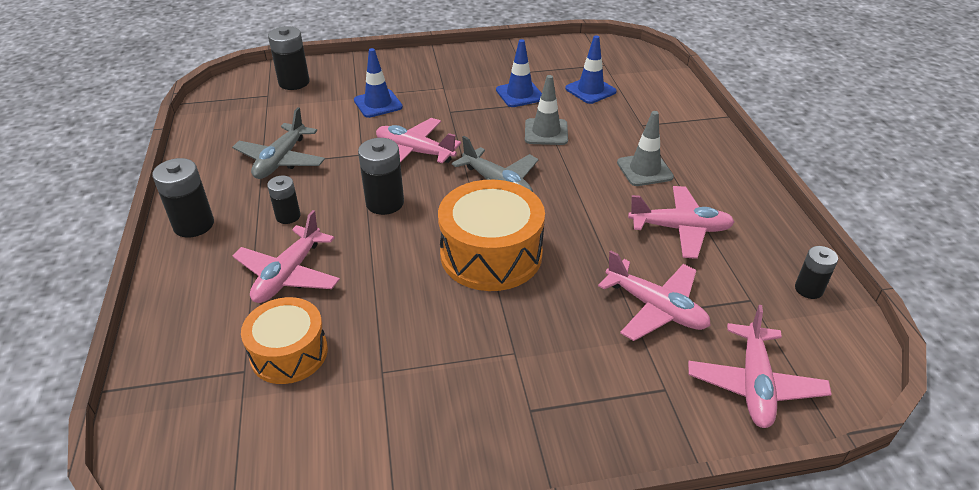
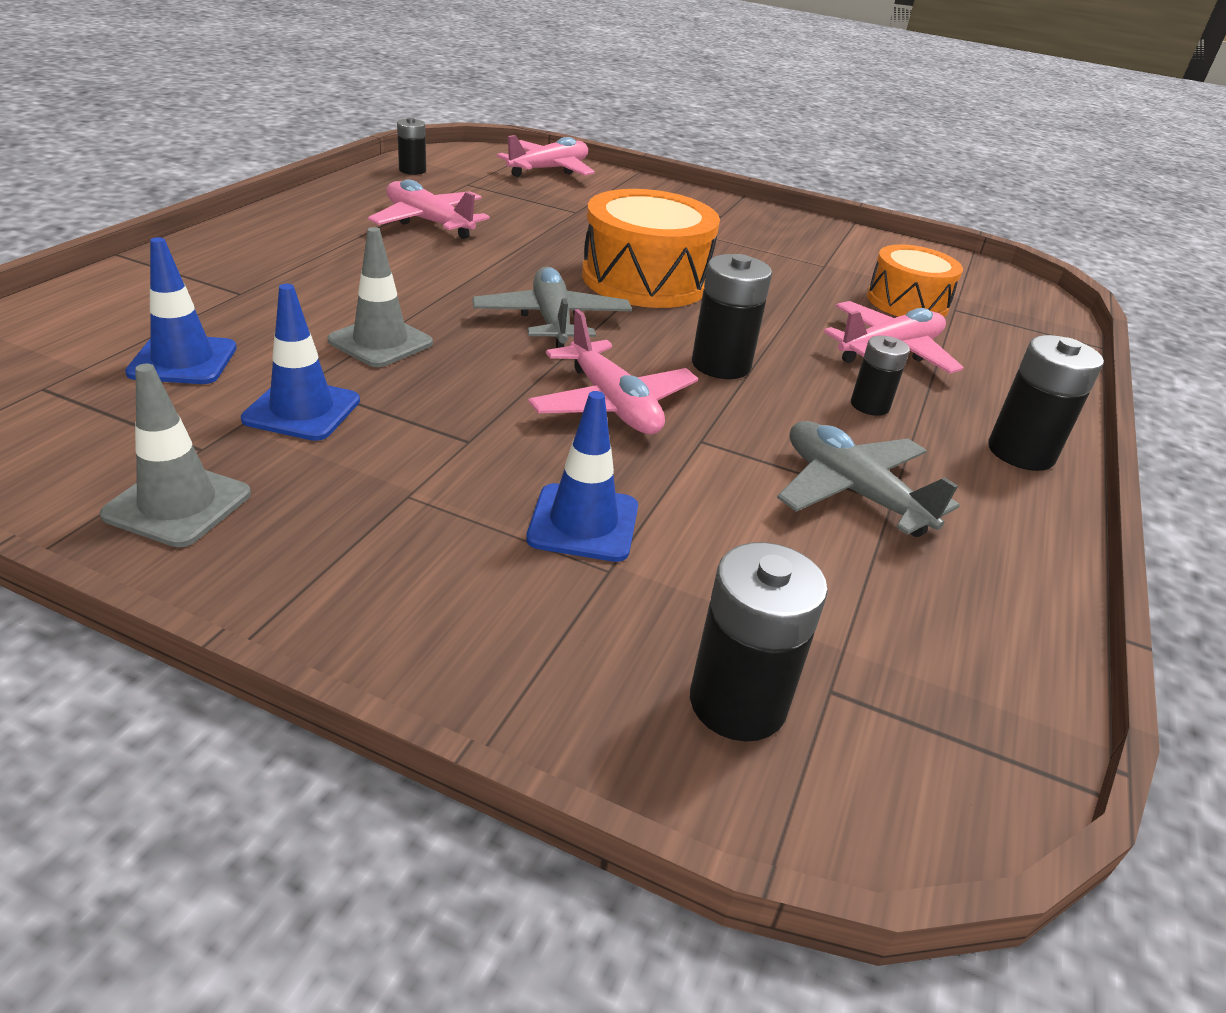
camera: 150 degrees left, 5 degrees down
(281, 160) = (852, 492): grey plane -> grey plane turned 90 degrees counterclockwise
(644, 170) = (354, 261): grey traffic cone -> grey traffic cone (178, 504)
(655, 308) = (550, 207): pink plane -> none

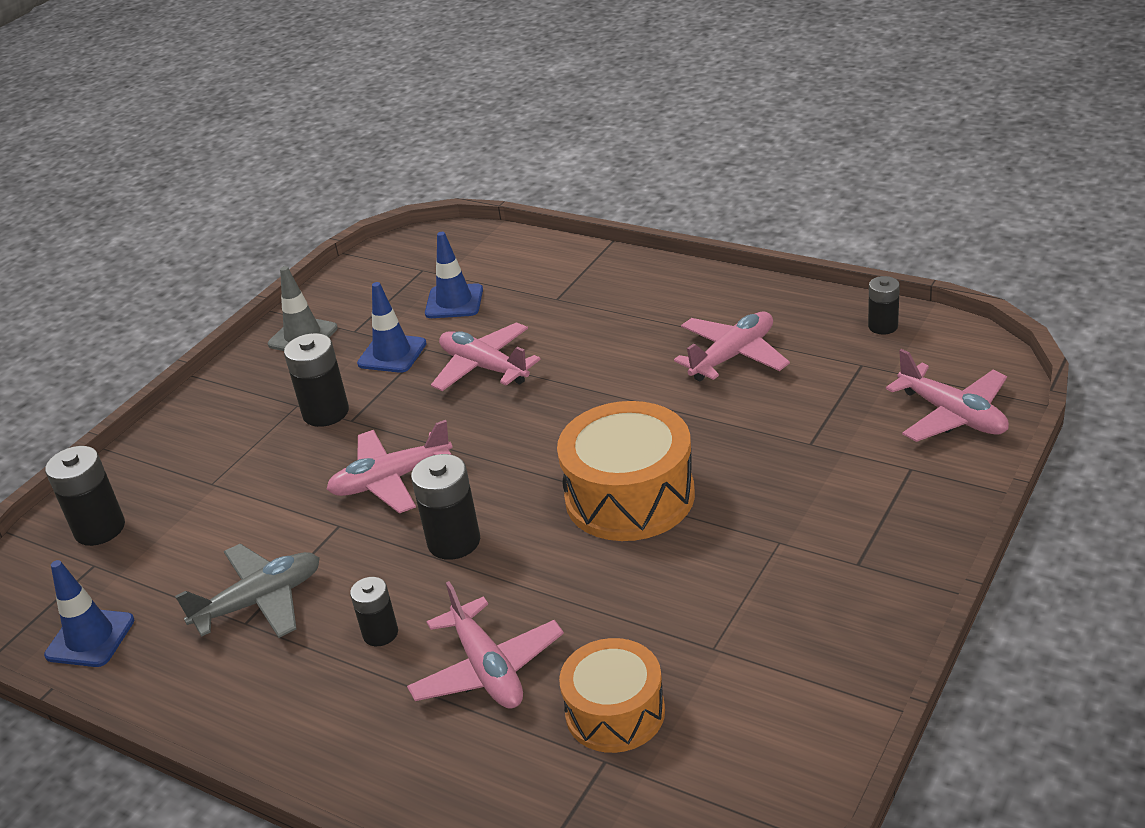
camera: 105 degrees right, 0 degrees up
(380, 342) = (484, 367): grey traffic cone -> pink plane
(552, 321) = (528, 443): grey plane -> none
(583, 523) = (255, 472): blue traffic cone -> blue traffic cone (90, 638)
(1021, 452) = (293, 728): black battery -> black battery (326, 412)

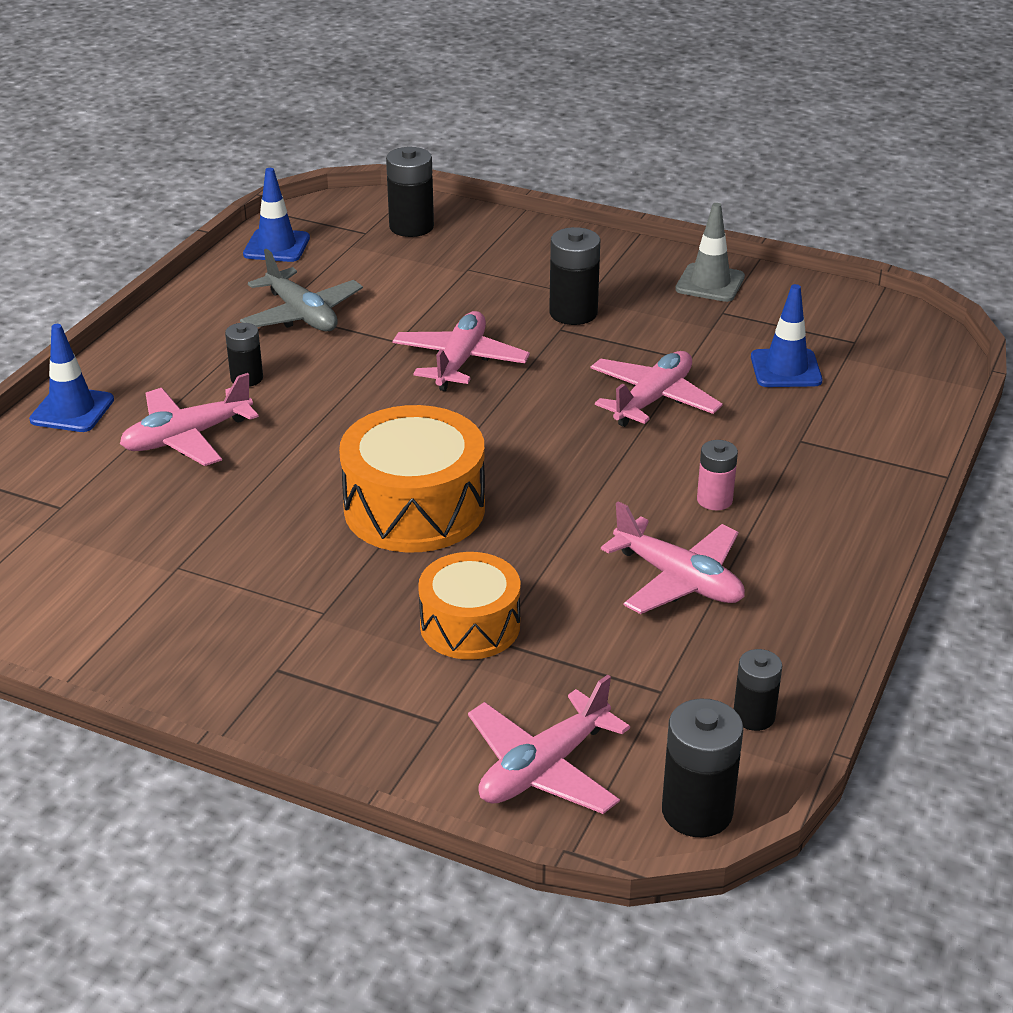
camera: 80 degrees right, 0 degrees up
(391, 480) = (460, 361): pink plane -> pink plane turned 45 degrees clockwise
(392, 354) = (678, 339): blue traffic cone -> blue traffic cone (72, 410)
(454, 541) = (362, 405): black battery -> black battery (697, 811)
(615, 712) = (113, 510): orange drum -> orange drum (470, 625)
(632, 338) = (714, 500): none -> pink battery

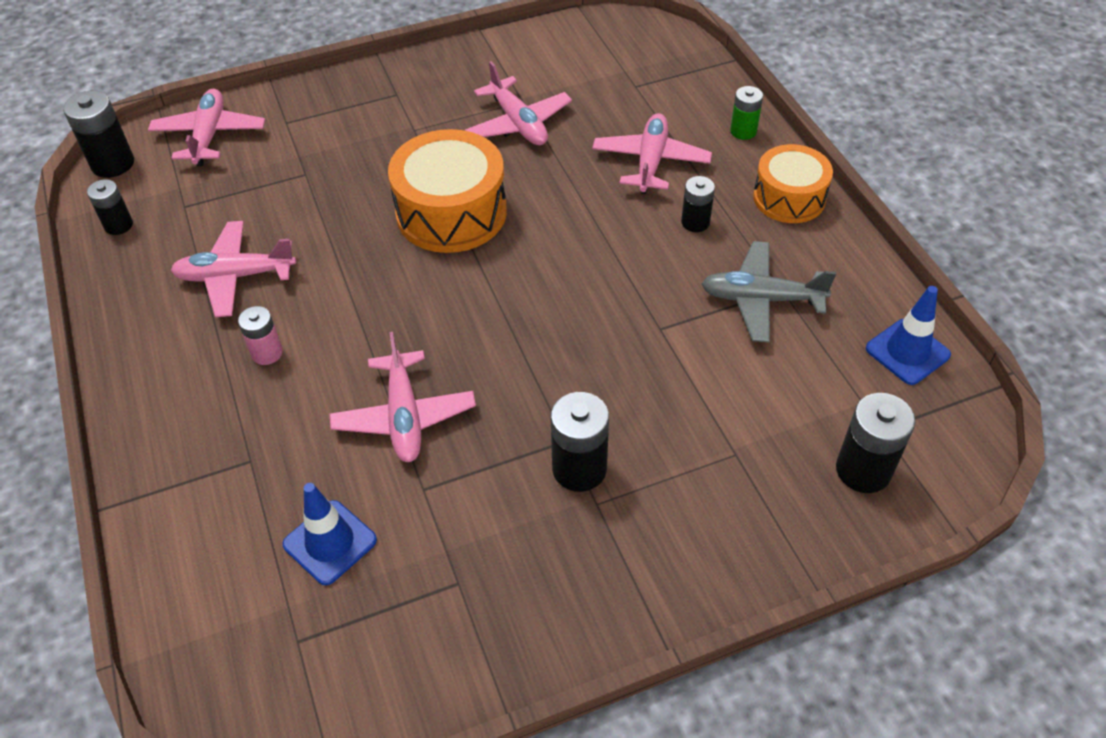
camera: 135 degrees right, 15 degrees up
(72, 410) = (743, 131): blue traffic cone -> green battery
(460, 361) = (588, 343): pink plane -> pink plane (518, 123)
(470, 625) = (328, 172): orange drum -> orange drum (789, 198)
(710, 283) = (513, 622): grey traffic cone -> none

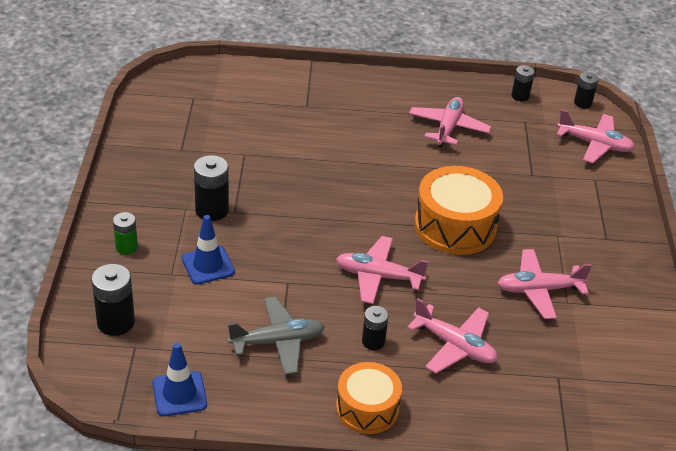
camera: 110 degrees right, 10 degrees down
(113, 163) = (582, 103): black battery -> black battery, size x0.63
(267, 353) = (378, 126): pink battery -> none
(330, 542) = (237, 118): blue traffic cone -> blue traffic cone (208, 265)
(404, 416) = (296, 160): pink plane -> pink plane (378, 276)
(743, 131) = (463, 419): green battery -> green battery (126, 247)
(761, 299) = (277, 342): grey plane -> grey plane turned 45 degrees clockwise

